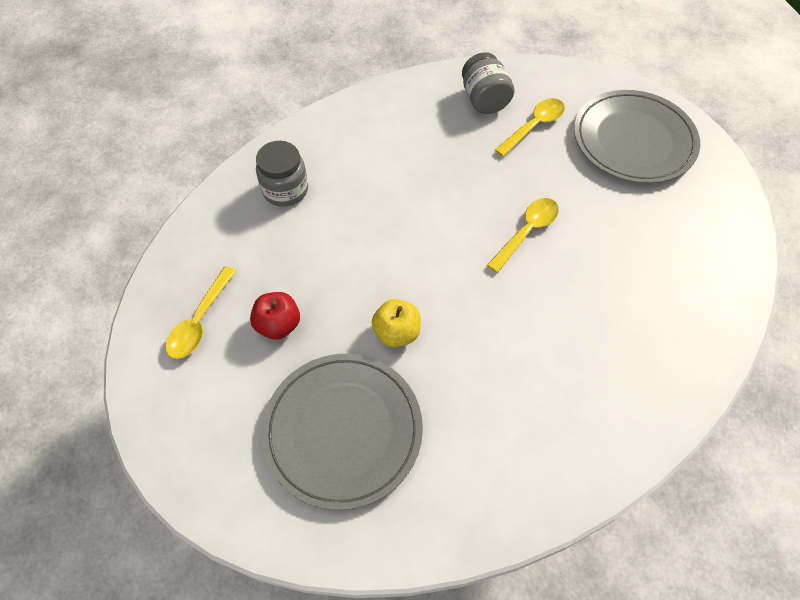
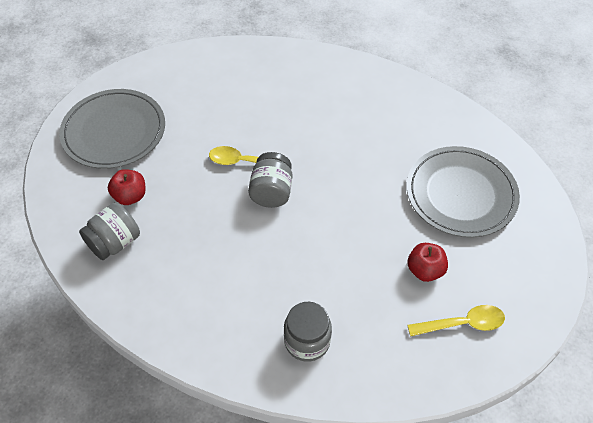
camera: 120 degrees left, 5 degrees down
(397, 332) = (376, 199): yellow apple -> none
(469, 238) = (271, 192): none -> grey jar
(534, 126) = (130, 196): yellow spoon -> red apple

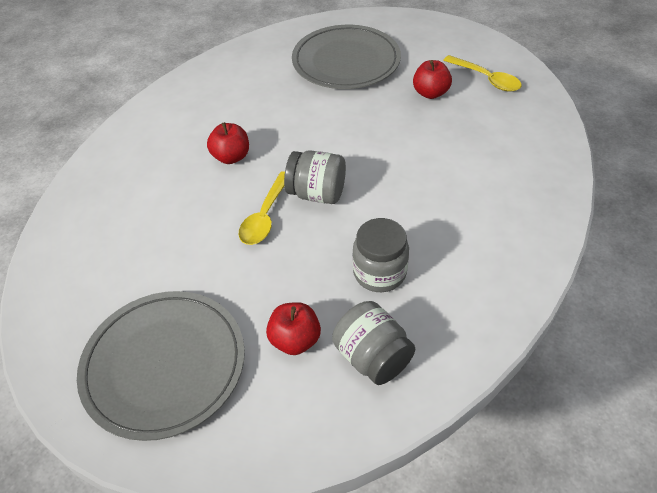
camera: 80 degrees left, 5 degrees down
(307, 130) = (231, 157): none -> red apple
(307, 341) = (511, 178): grey jar -> grey jar (379, 273)
(462, 323) = (486, 79): yellow spoon -> yellow spoon turned 135 degrees clockwise

